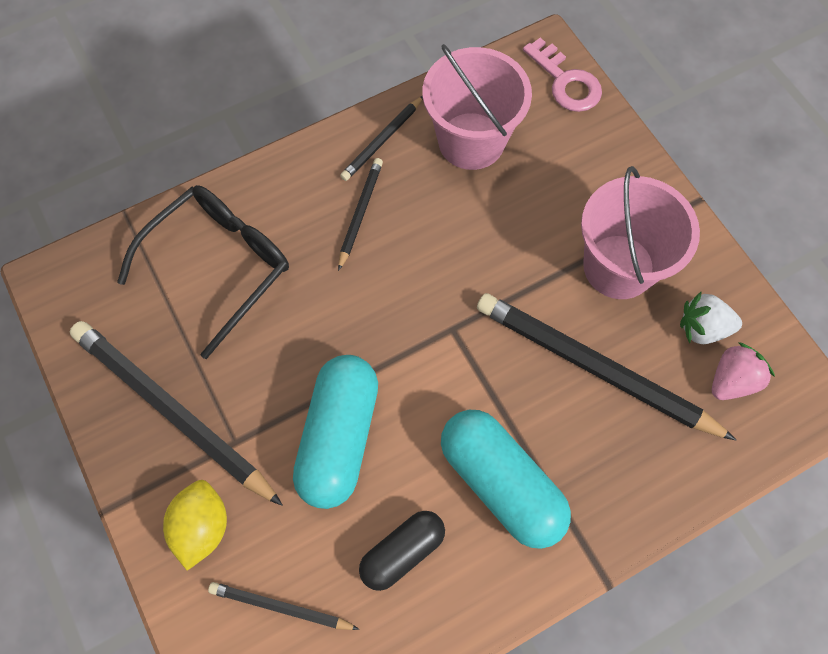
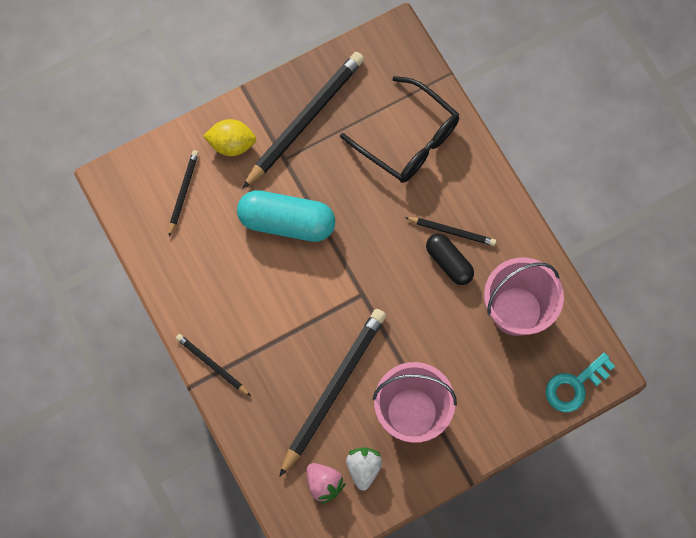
camera: 90 degrees right, 5 degrees up
(382, 141) = (514, 246): black pencil -> black pencil (212, 365)
(402, 551) = (213, 262): black capsule -> black capsule (449, 262)
(501, 483) = (255, 323): turquoise capsule -> none
(566, 82) = (575, 386): pink key -> turquoise key

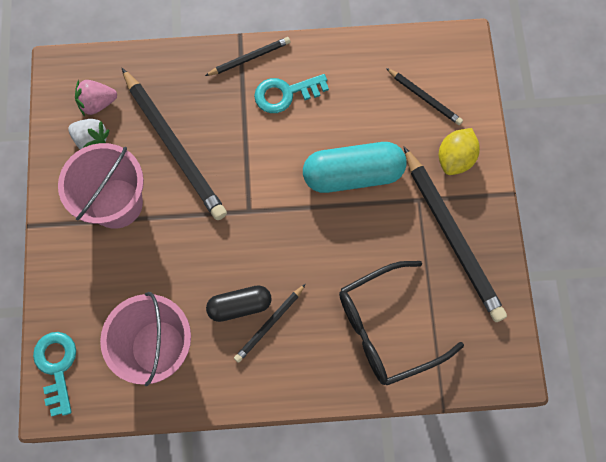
camera: 115 degrees right, 0 degrees up
(234, 315) = (285, 94): none -> turquoise key
(287, 222) = (353, 174): turquoise capsule -> turquoise capsule turned 45 degrees clockwise

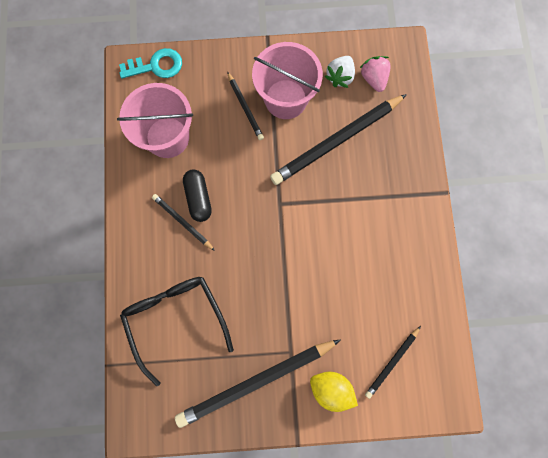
camera: 90 degrees right, 5 degrees up
(249, 58) = (424, 201): black pencil -> black pencil (245, 107)
(285, 94) = (390, 233): turquoise key -> none
(353, 174) = (313, 293): turquoise capsule -> none

